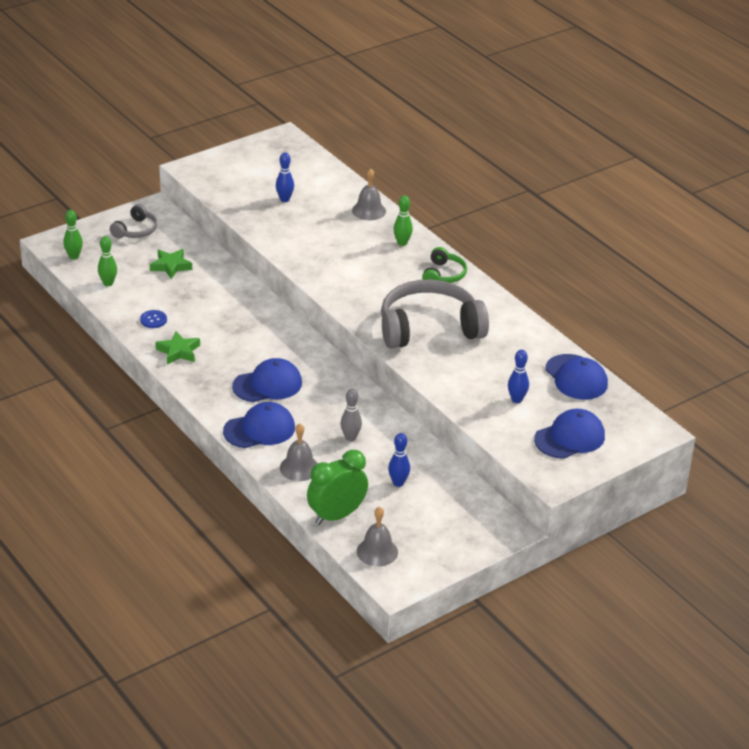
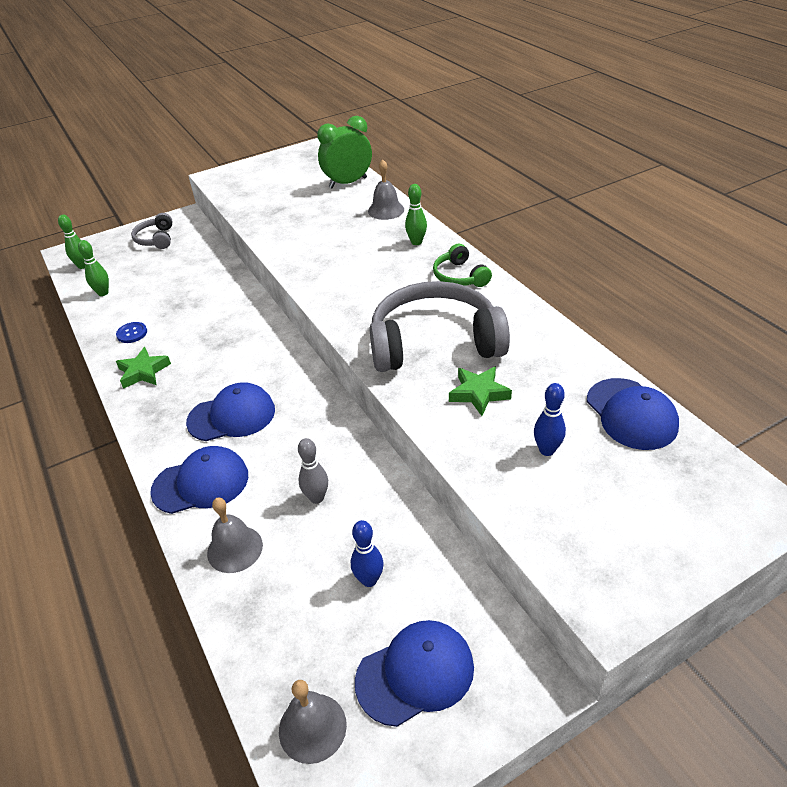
camera: 10 degrees right, 5 degrees up
(136, 230) = (156, 239): grey headphones -> grey headphones turned 135 degrees clockwise
(171, 266) = (175, 274): green star -> green star (478, 393)
(284, 199) = (300, 202): blue bowling pin -> none
(336, 515) = (265, 643): green clock -> green clock (348, 183)
(443, 275) = (459, 276): green headphones -> green headphones turned 135 degrees clockwise
(570, 438) = (630, 520): blue cap -> blue cap (415, 673)

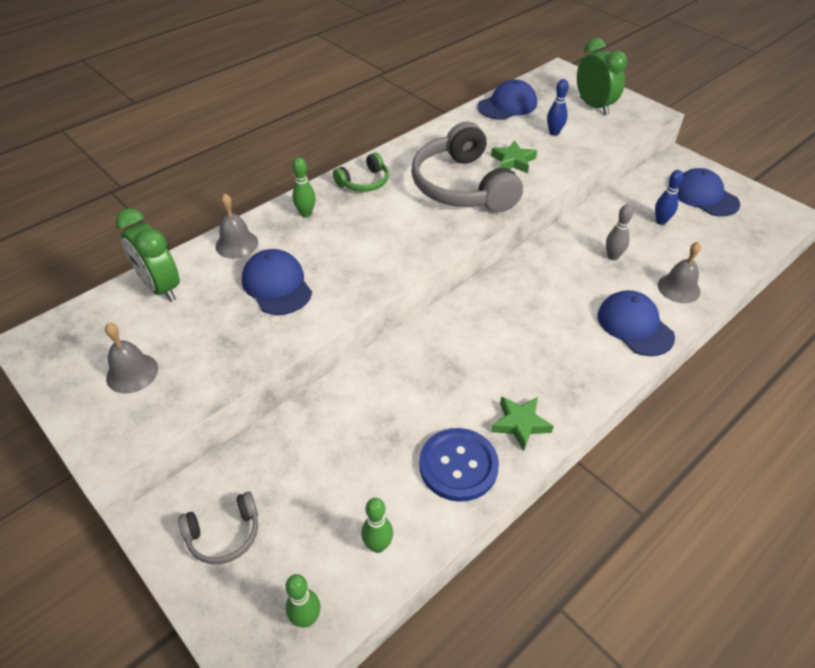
camera: 105 degrees left, 5 degrees up
(132, 333) = (458, 465): blue button -> blue button, size x2.06
(232, 416) = (554, 328): blue cap -> blue cap (277, 285)
(312, 727) = (760, 227): grey bell -> grey bell (132, 373)
(631, 523) = (594, 106): none -> green clock

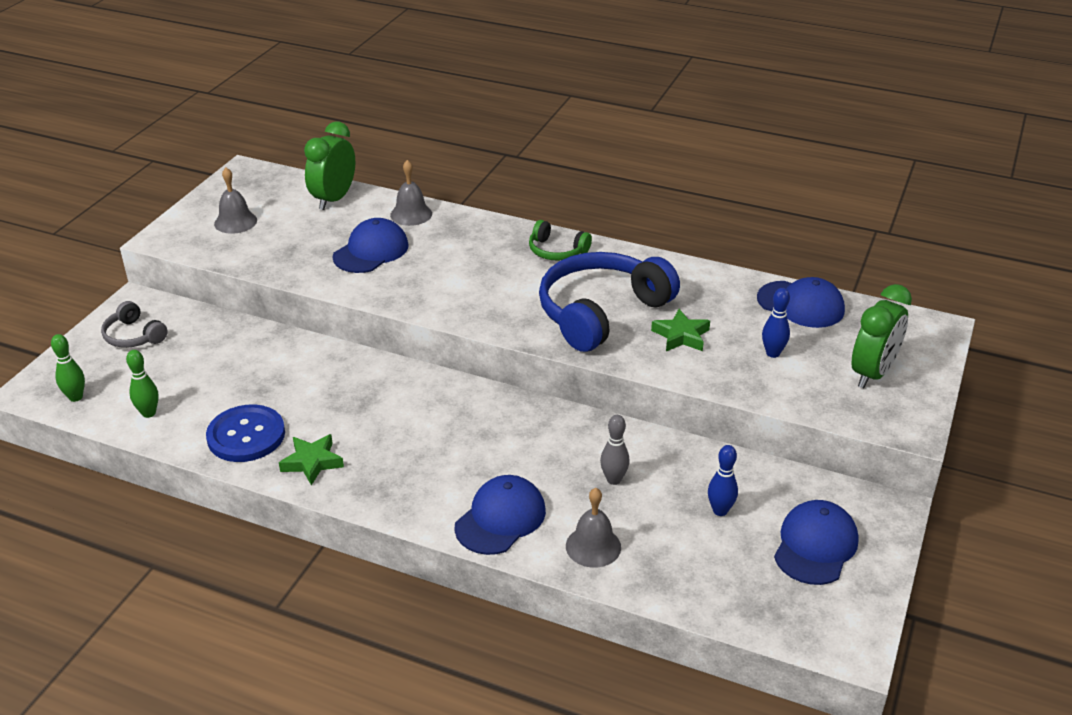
camera: 65 degrees right, 10 degrees down
(306, 214) = (480, 234): green bowling pin -> none
(462, 186) = (601, 312): grey headphones -> blue headphones

